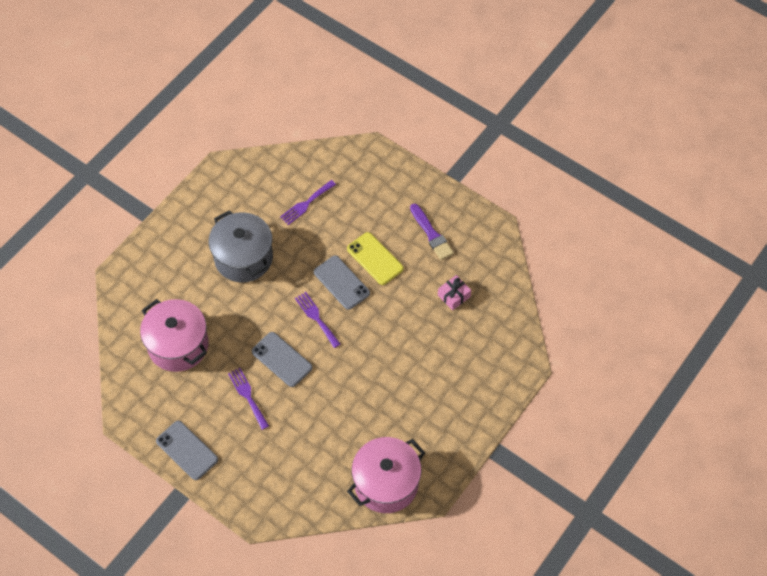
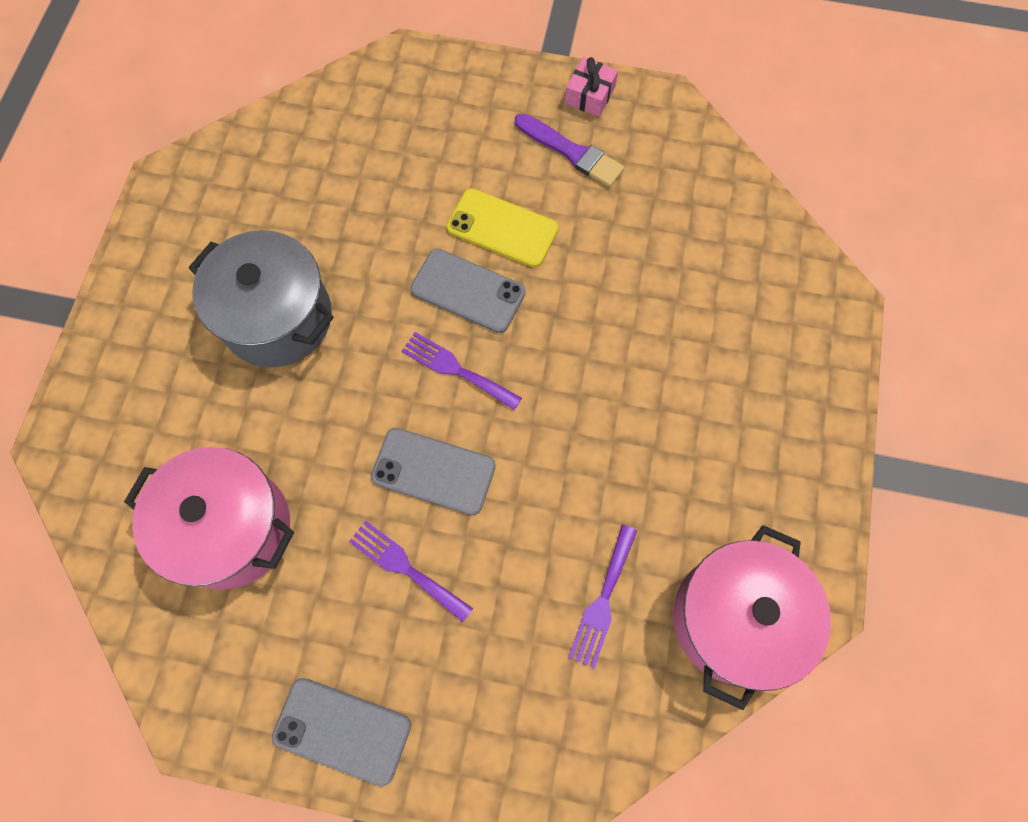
camera: 25 degrees left, 10 degrees up
(306, 204) = (341, 184): purple fork -> purple fork (603, 601)
(454, 296) = (662, 236): pink gift -> pink gift (590, 95)

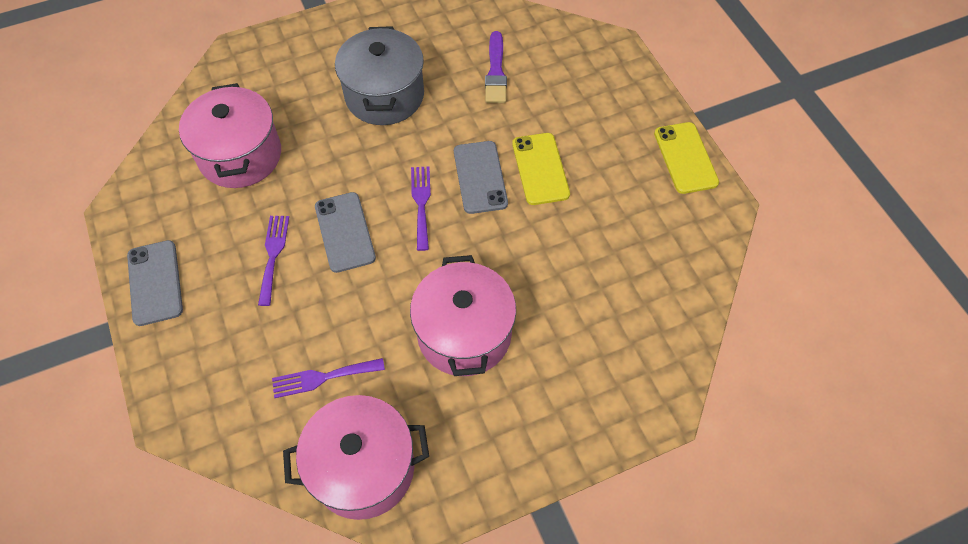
camera: 55 degrees right, 10 degrees down
(571, 152) = (631, 173): purple brush -> purple brush (496, 71)
(590, 95) = (685, 158): pink gift -> yellow phone
(646, 426) = (464, 334): none -> pink pot

